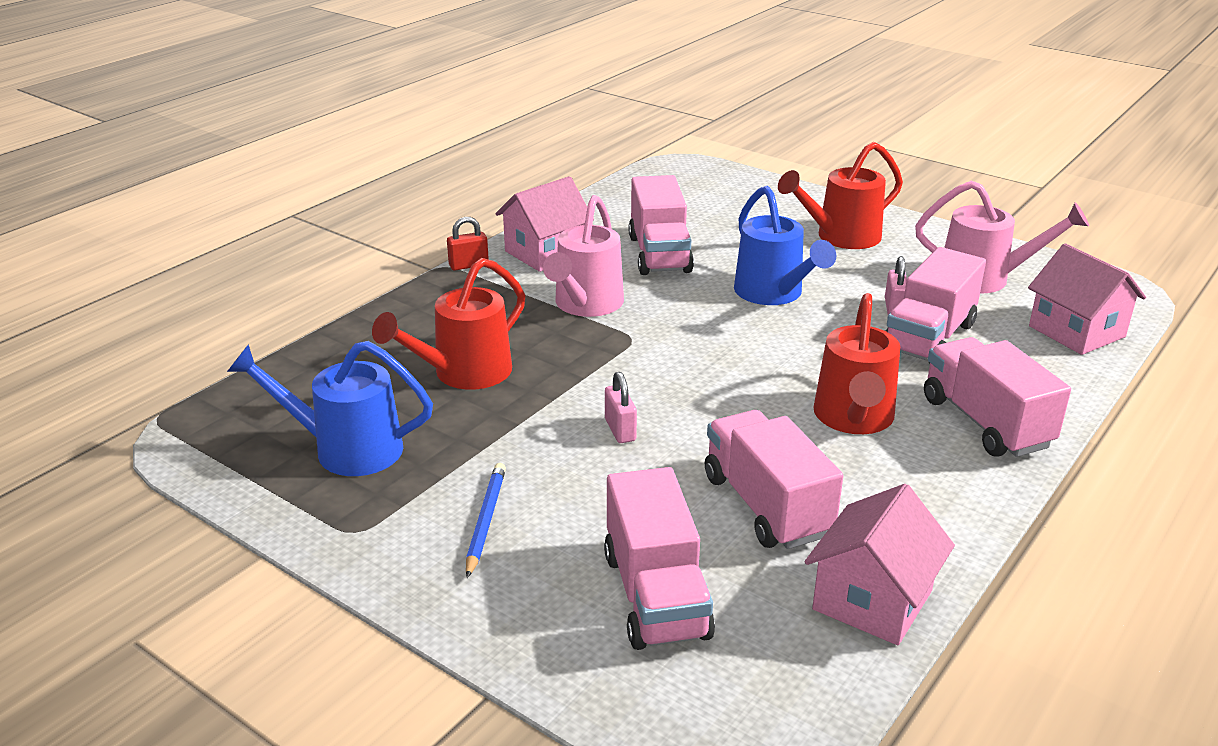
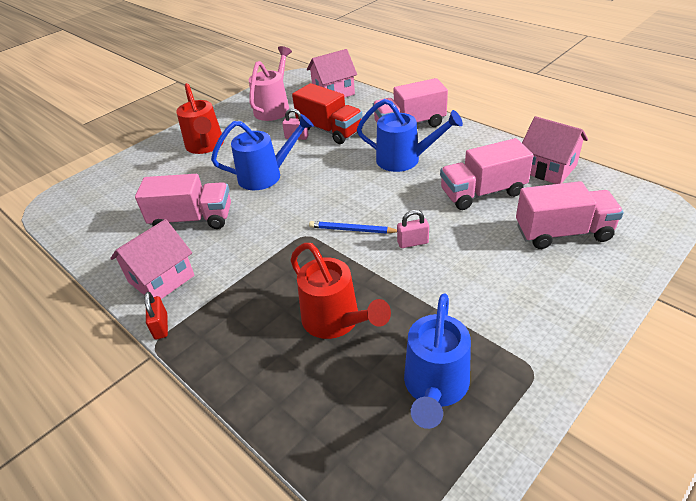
camera: 80 degrees left, 10 degrees up
(485, 521) = (511, 302): blue pencil -> blue pencil (352, 230)
(545, 253) = (161, 279): pink house -> pink house turned 75 degrees clockwise
(585, 305) = (253, 257): pink watering can -> none
(853, 419) = (405, 160): red watering can -> blue watering can
(929, 337) = (329, 130): pink truck -> red truck

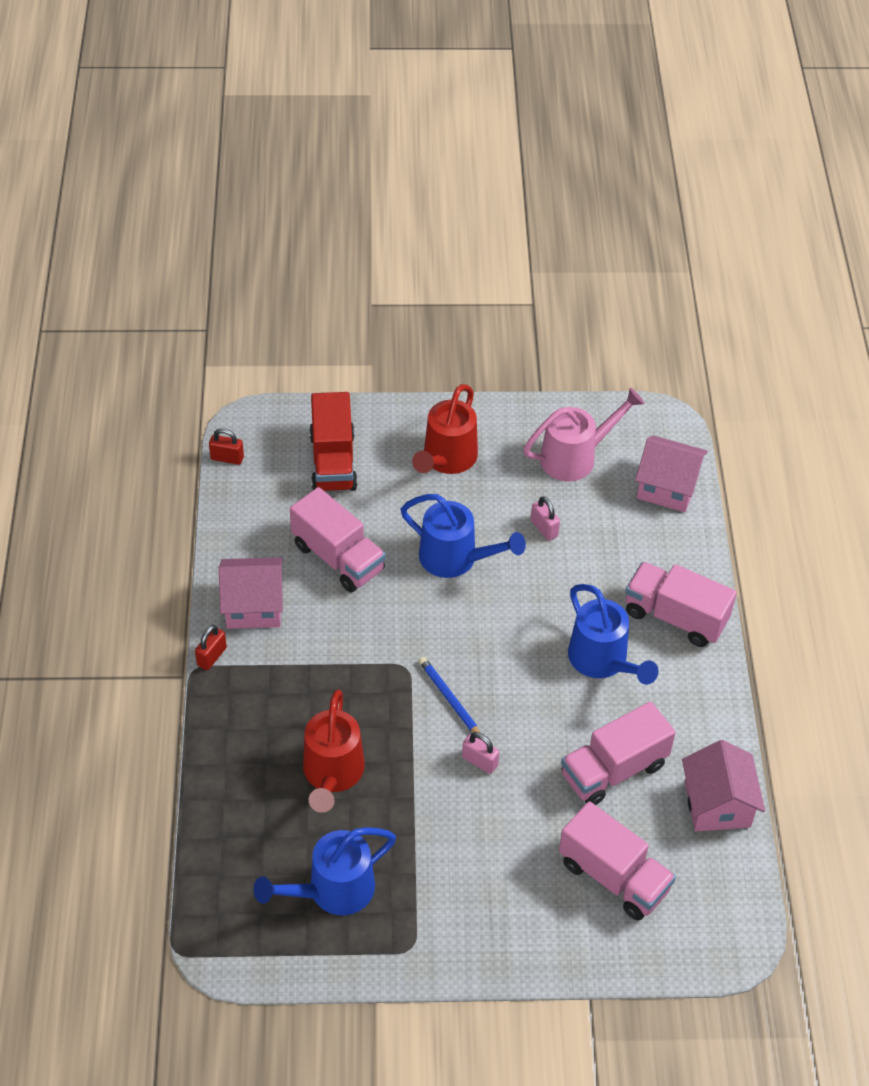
camera: 40 degrees right, 10 degrees up
(55, 226) = (227, 458): none -> red padlock
(329, 130) = (587, 548): red truck -> red truck (333, 461)
(482, 193) = (613, 770): pink truck -> pink truck turned 60 degrees counterclockwise

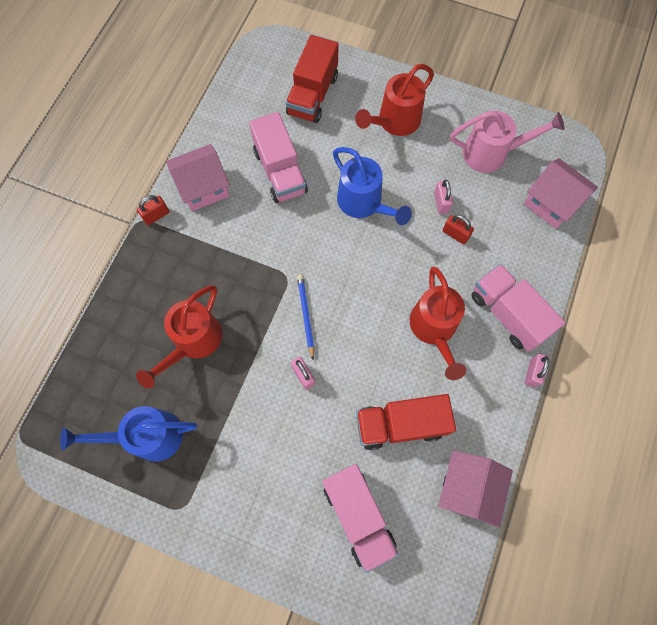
camera: 25 degrees right, 20 degrees up
(227, 458) = (241, 67): red padlock -> red padlock (455, 234)
(254, 606) = (203, 187): pink house -> pink house turned 45 degrees counterclockwise
(603, 661) = (434, 330): blue watering can -> red watering can
(613, 770) = (400, 424): pink truck -> red truck
(730, 666) = (532, 372): none -> pink padlock

